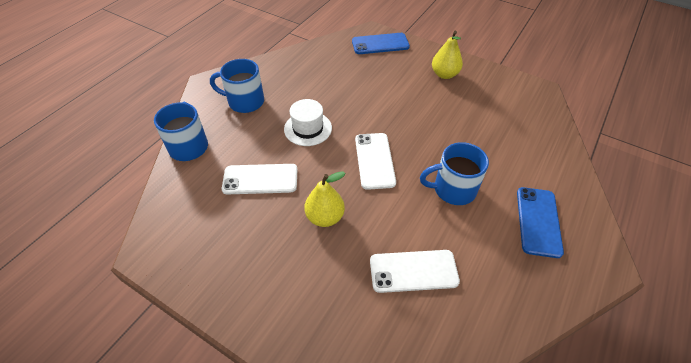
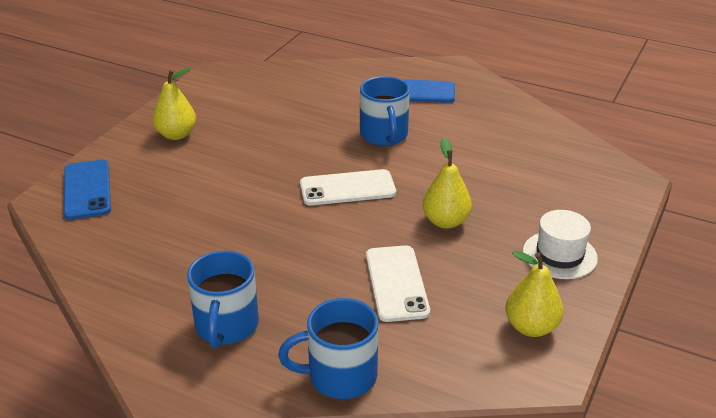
camera: 95 degrees left, 15 degrees down
(192, 252) = (531, 327): none -> yellow pear
(308, 128) = (291, 249): white hat -> white hat (559, 255)
(413, 271) = (496, 161): white phone -> none

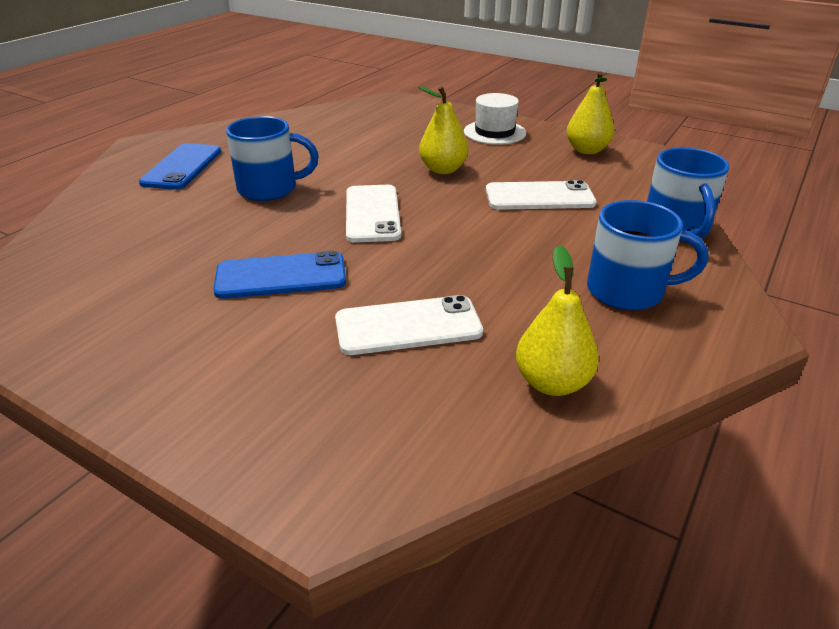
camera: 85 degrees left, 0 degrees up
(87, 190) = (305, 447): blue phone -> blue phone (281, 276)
(176, 134) = (169, 349): yellow pear -> yellow pear (552, 383)
(189, 216) = (408, 326): none -> white phone

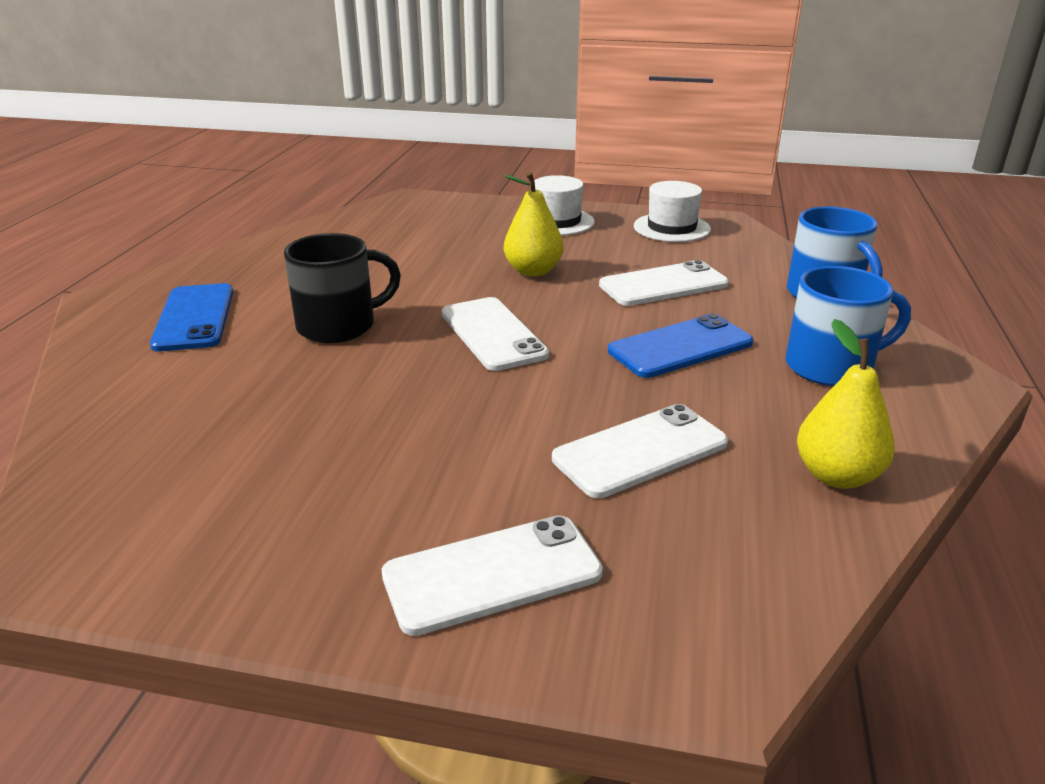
camera: 20 degrees left, 5 degrees down
(227, 391) = (492, 574): none -> white phone
(270, 189) = (339, 326): blue mug -> black mug
(281, 276) = (443, 426): blue phone -> blue phone (680, 347)
(587, 150) = (671, 228): yellow pear -> white hat

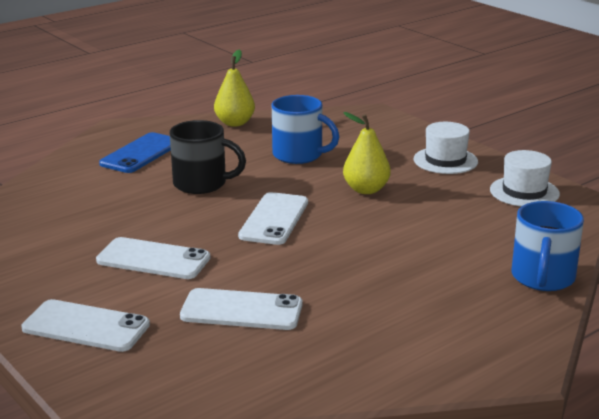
camera: 40 degrees right, 5 degrees down
(663, 285) = (436, 228): white phone -> white phone (153, 259)
(680, 347) = (370, 269): blue phone -> none
(831, 367) = (445, 320): blue mug -> blue mug (299, 155)
(837, 476) = (322, 370): yellow pear -> yellow pear (235, 123)

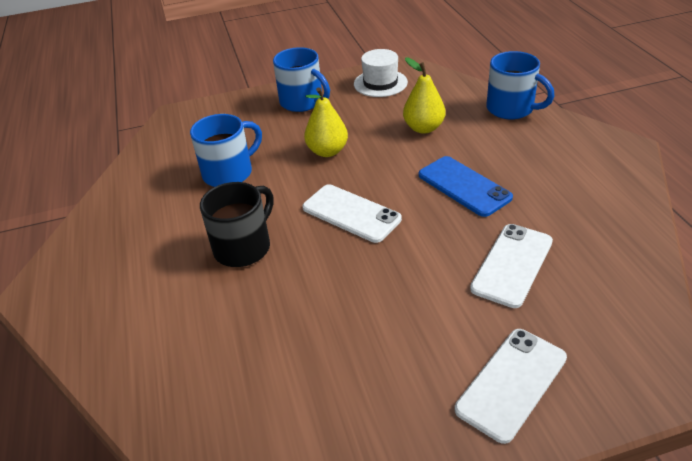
camera: 65 degrees left, 15 degrees up
(141, 153) = (129, 282): blue phone -> blue phone (464, 186)
(153, 259) = (391, 309): white phone -> none
(235, 123) = (116, 199): yellow pear -> yellow pear (423, 128)
(445, 160) = (302, 102): white hat -> blue mug

